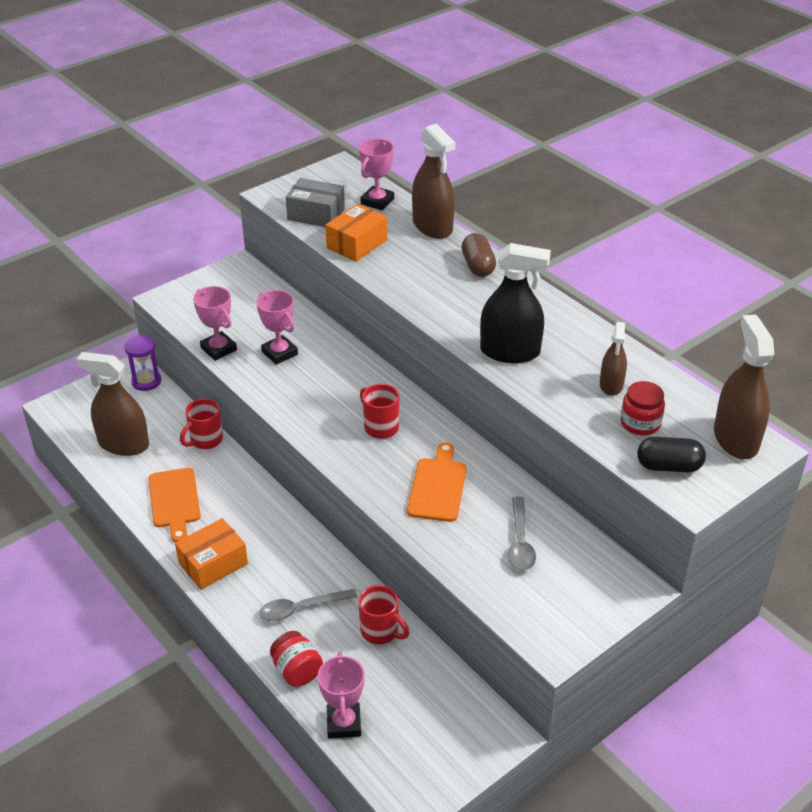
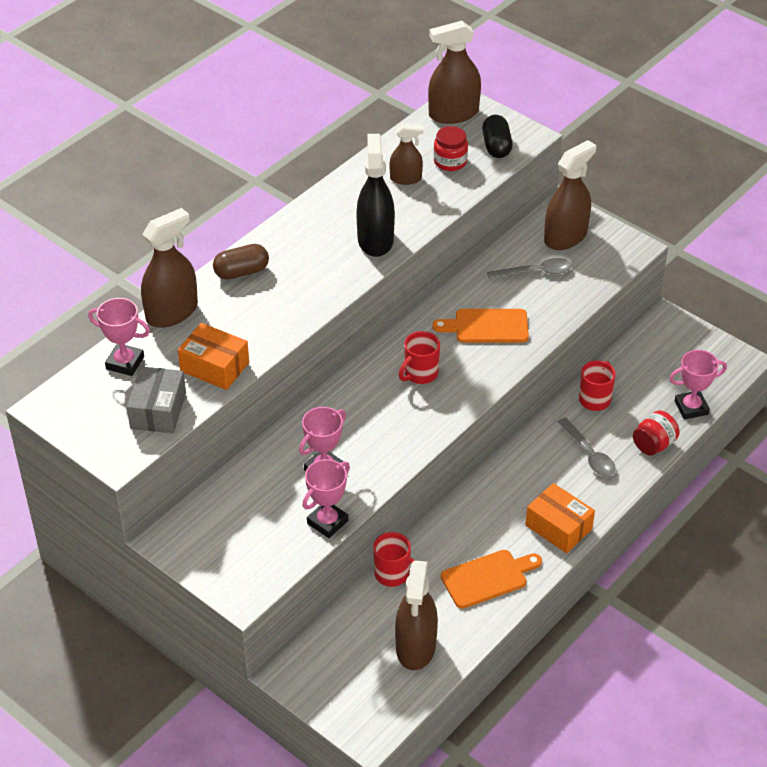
camera: 100 degrees left, 5 degrees up
(146, 381) = (306, 655): purple hourglass -> none
(581, 582) = (565, 237): none -> brown spray bottle

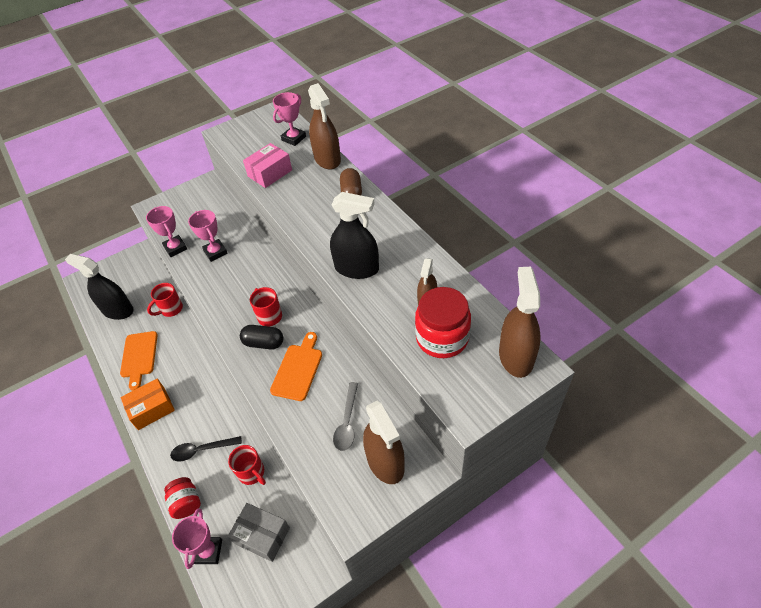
camera: 110 degrees right, 5 degrees up
(158, 410) = (248, 148): grey box -> grey box (262, 535)
(214, 367) = (270, 173): orange box -> pink box
(416, 646) = (118, 310): brown spray bottle -> black spray bottle
(450, 162) = (442, 338): red jar -> red jar, size x1.65
(496, 146) = (456, 381): black capsule -> black capsule (264, 343)
(589, 454) = (202, 450): grey spoon -> black spoon

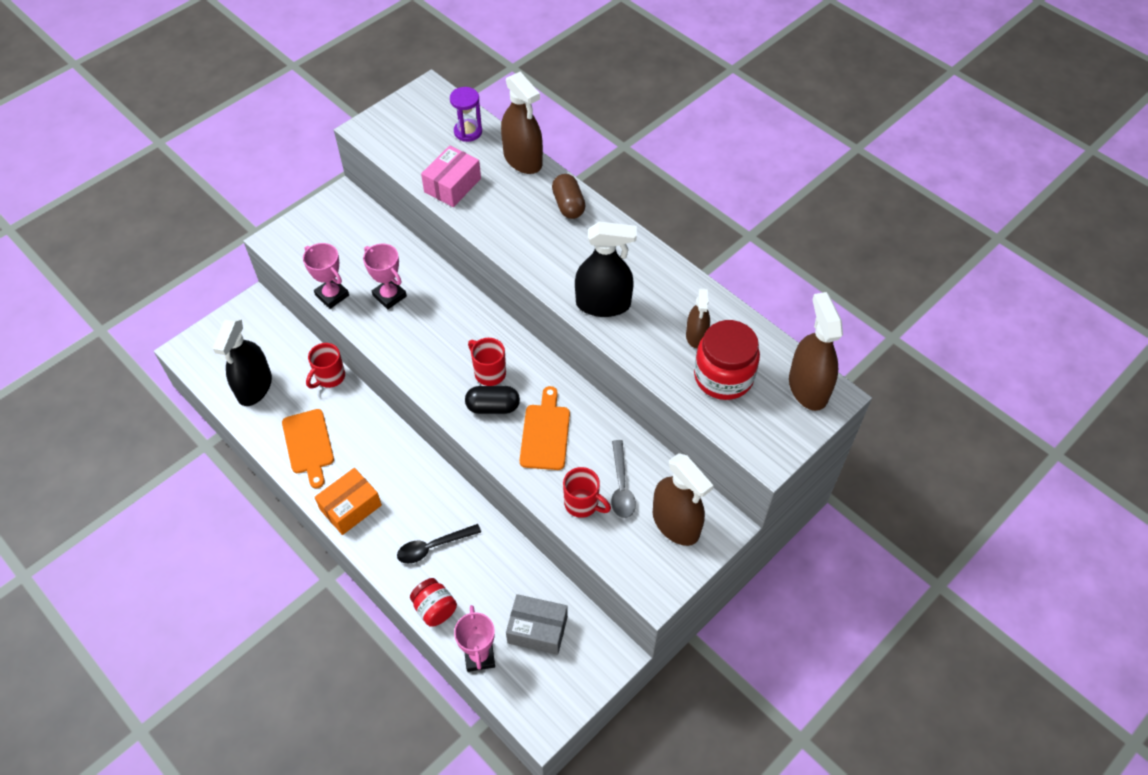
camera: 15 degrees left, 5 degrees up
(118, 310) = (254, 387): black spray bottle -> black spray bottle turned 90 degrees counterclockwise
(252, 473) = (504, 564): red mug -> red mug (583, 504)
(293, 138) = (468, 132): pink trophy -> purple hourglass

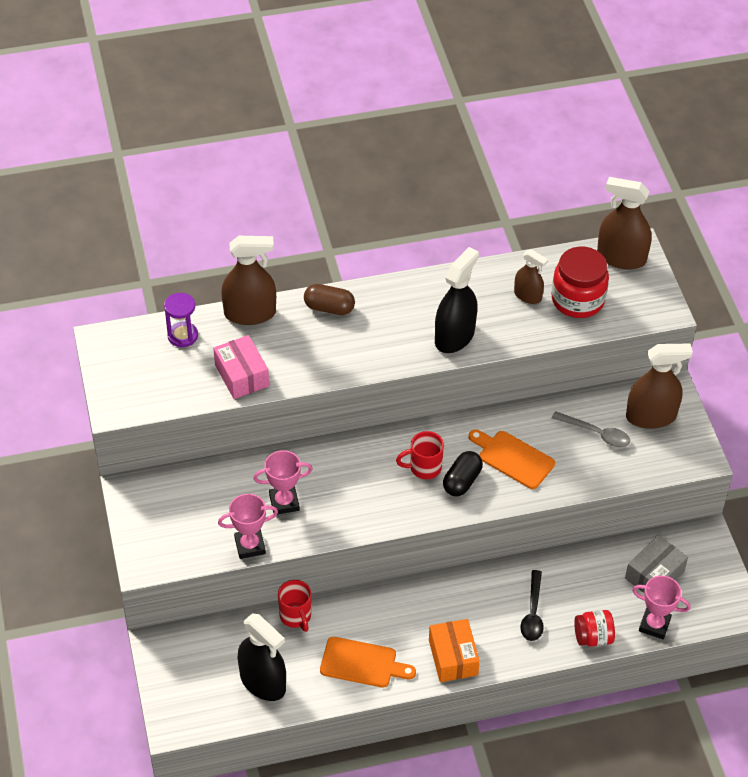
camera: 60 degrees left, 5 degrees down
(583, 504) = (596, 465): red mug -> none

